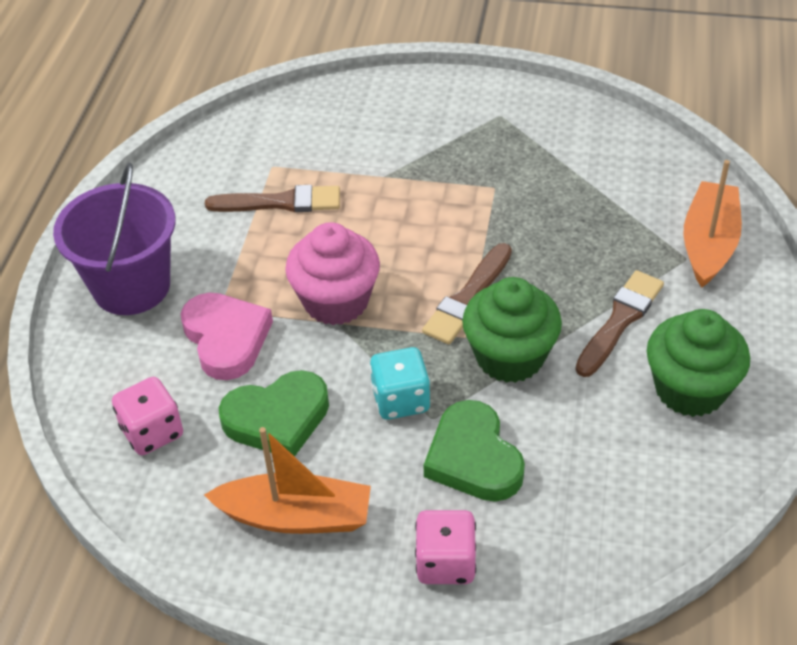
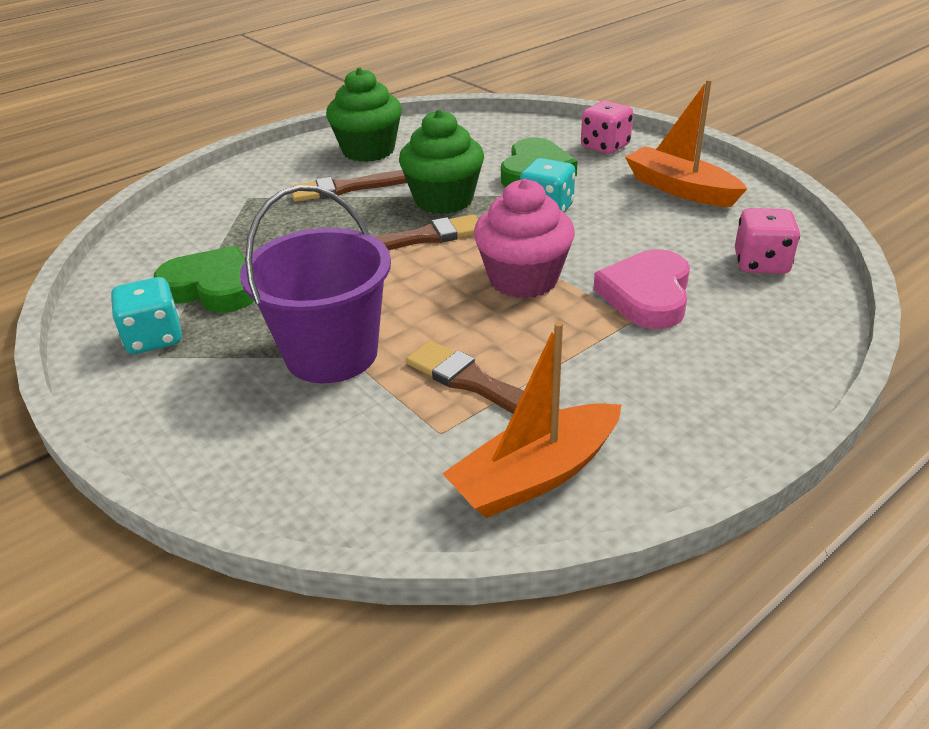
camera: 140 degrees left, 10 degrees down
(131, 286) = (714, 380): purple bucket -> purple bucket (331, 354)
(277, 418) = (648, 233): green heart -> green heart (213, 287)
(521, 121) = (154, 338): none -> turquoise dice
(709, 243) = (220, 197): orange boat -> orange boat (535, 475)

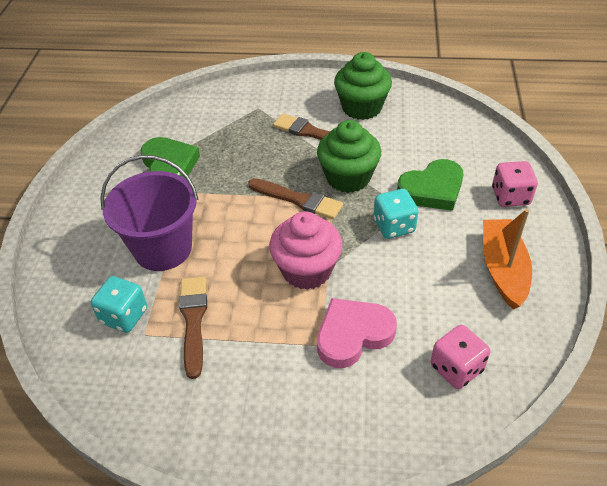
camera: 45 degrees right, 10 degrees up
(154, 338) = (113, 182): turquoise dice -> turquoise dice (124, 316)
(535, 475) = (146, 394): orange boat -> none

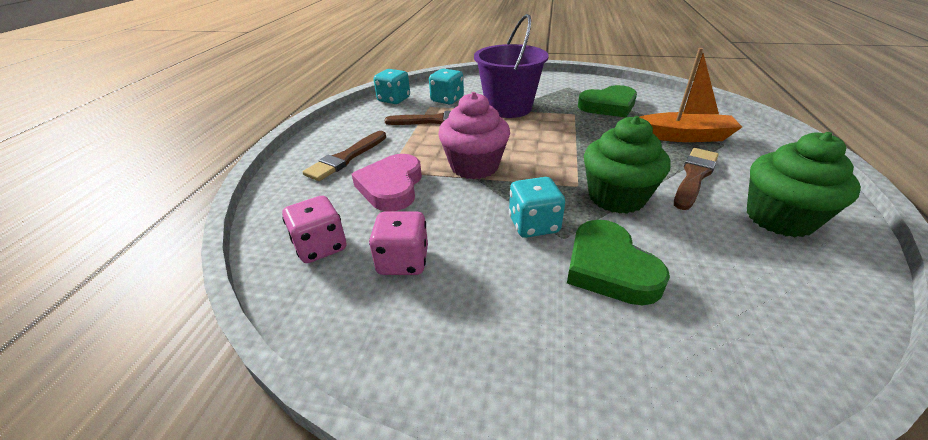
camera: 95 degrees right, 10 degrees down
(111, 385) = (394, 99): none -> turquoise dice
(298, 200) = (572, 164): brown brush -> brown brush (346, 158)
(353, 334) = (391, 187): pink heart -> pink heart turned 150 degrees counterclockwise
(503, 269) = (446, 317): orange boat -> orange boat (683, 136)
(510, 196) = (610, 367): pink dice -> pink dice (403, 261)

